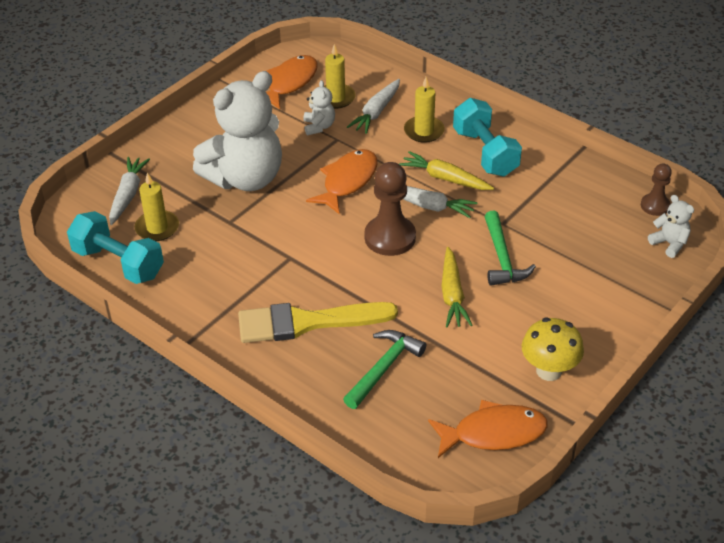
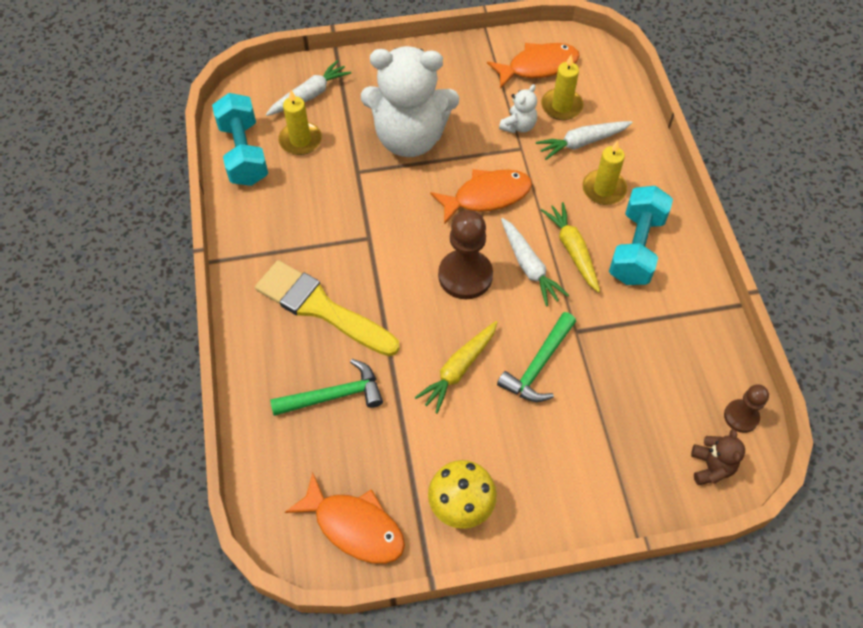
camera: 40 degrees right, 15 degrees up
(669, 244) = (711, 467): white teddy bear -> brown teddy bear

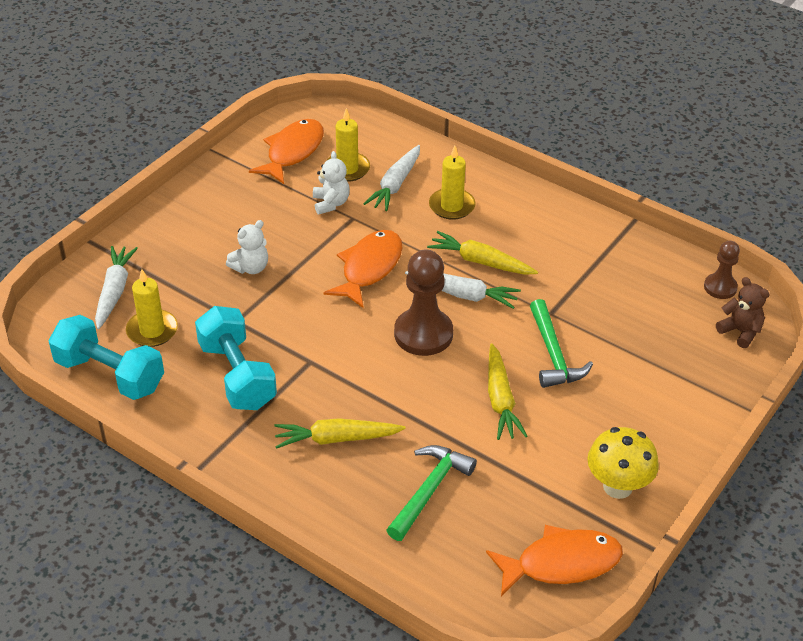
camera: 45 degrees left, 15 degrees down
(321, 308) = (336, 439): yellow brush -> yellow carrot
(410, 138) = (250, 267): white teddy bear -> white teddy bear, size x0.41
(636, 248) = (523, 230): turquoise dumbbell -> turquoise dumbbell (237, 375)

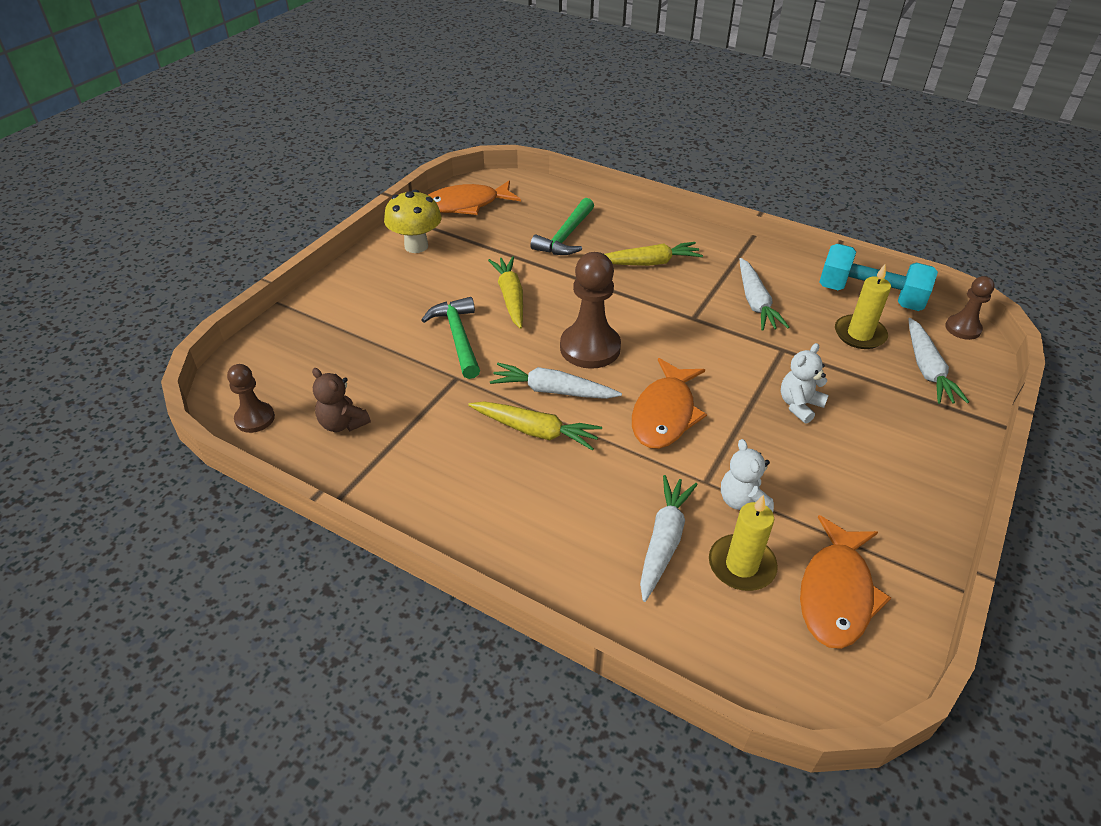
camera: 175 degrees right, 0 degrees up
(44, 330) = (963, 328): none -> brown pawn
(237, 375) = (755, 302): turquoise dumbbell -> white carrot
(451, 206) = (579, 510): yellow candle -> none
(740, 332) = (255, 371): brown teddy bear -> brown teddy bear (343, 423)

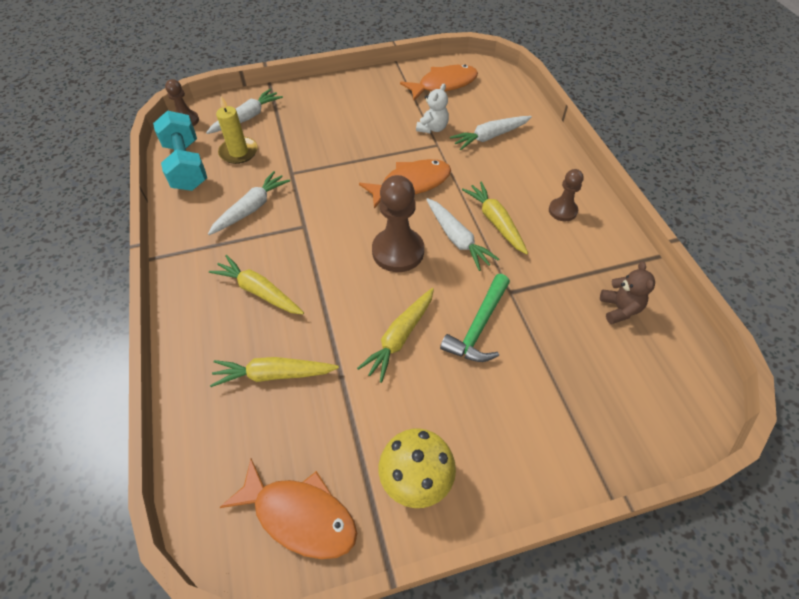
camera: 135 degrees left, 10 degrees up
(255, 418) = (687, 358): brown pawn -> brown pawn (562, 211)
(566, 236) = (274, 374): green hammer -> yellow carrot
(741, 565) = (468, 111): yellow candle -> none
(799, 405) = (337, 144): white teddy bear -> none

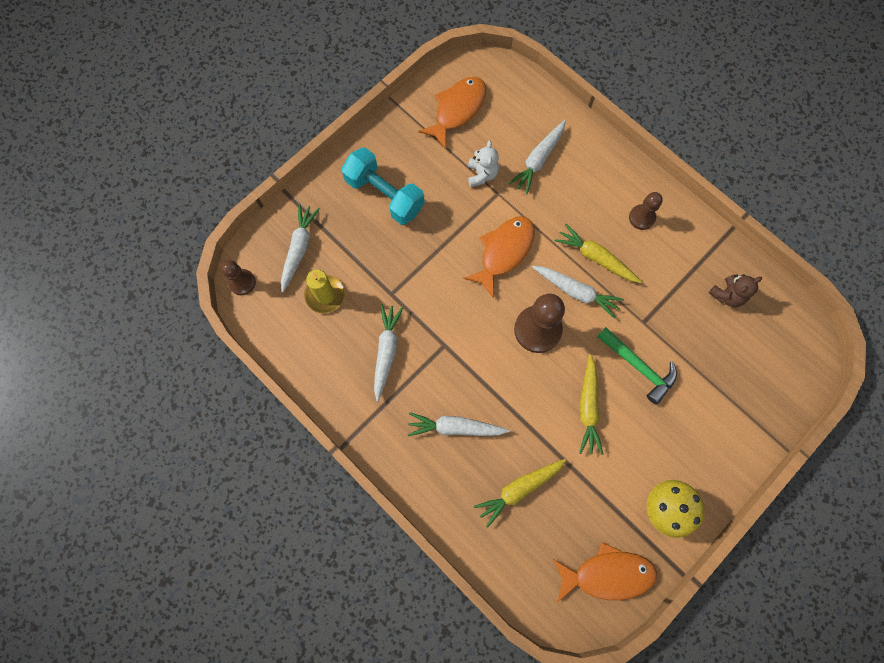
camera: 30 degrees left, 20 degrees up
(186, 166) = (289, 336): turquoise dumbbell -> turquoise dumbbell (384, 195)
(259, 291) = (455, 427): yellow carrot -> white carrot
(479, 327) = (638, 366): green hammer -> green hammer turned 45 degrees counterclockwise
(619, 309) = (727, 295): brown teddy bear -> brown teddy bear turned 90 degrees clockwise

